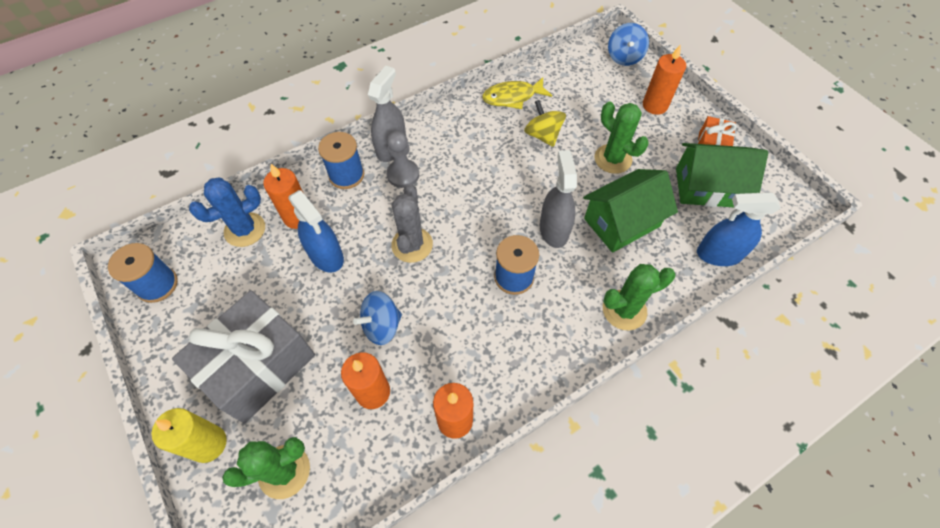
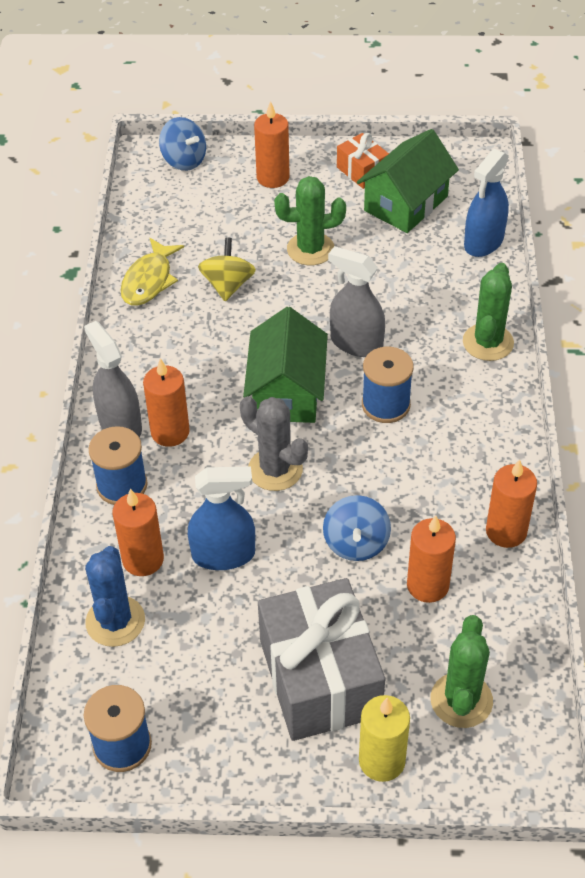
camera: 55 degrees left, 10 degrees down
(403, 174) = (170, 432): grey pawn -> orange candle
(543, 135) = (228, 285): yellow spinning top -> yellow spinning top turned 90 degrees clockwise
(621, 222) = (391, 288): green house -> green house (286, 392)

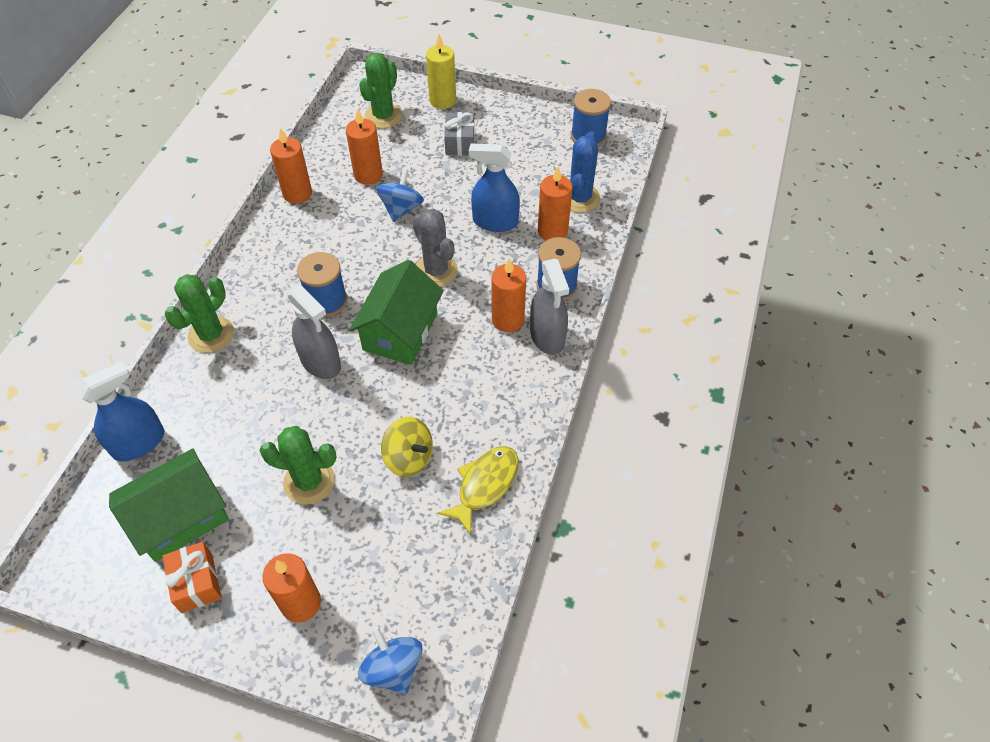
camera: 165 degrees left, 5 degrees up
(228, 285) = (409, 457): yellow spinning top -> yellow spinning top turned 75 degrees counterclockwise
(320, 678) = (460, 143): grey gift -> grey gift, size x0.48

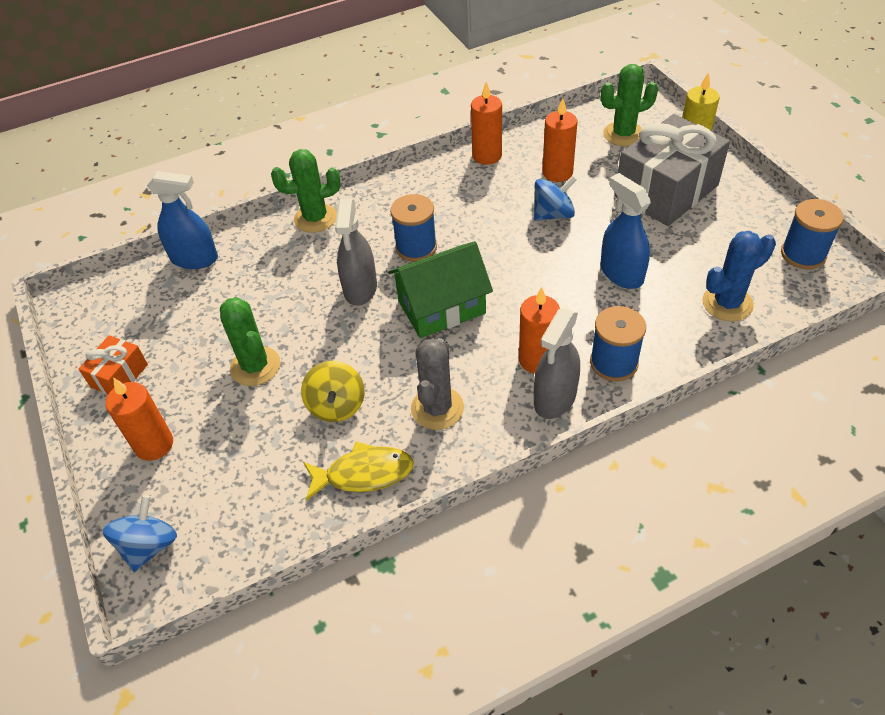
camera: 50 degrees right, 5 degrees down
(180, 517) = (160, 325): green house -> none
(436, 271) = (524, 280): grey cactus -> grey cactus (437, 408)
(460, 143) = (666, 191): grey gift -> grey gift, size x2.08
(552, 231) = (666, 314): orange candle -> none

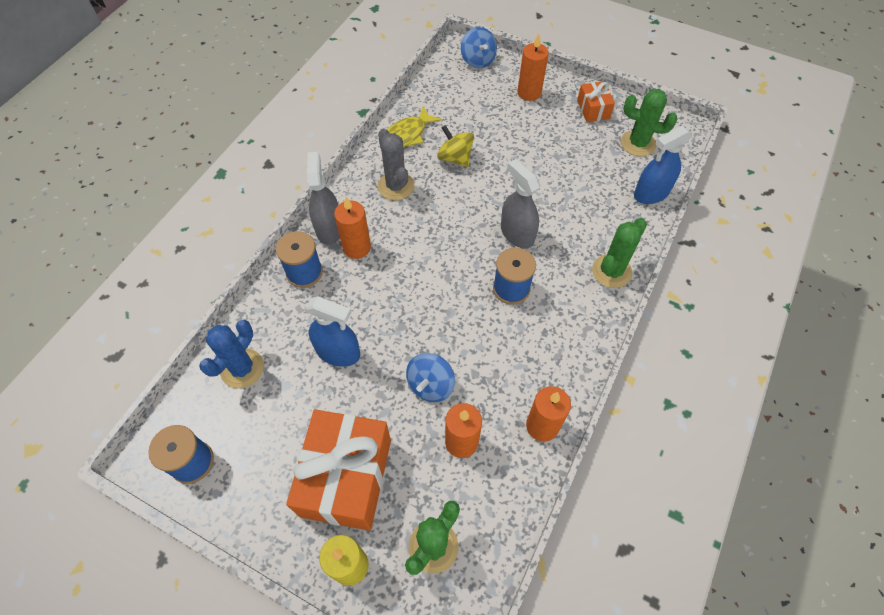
camera: 140 degrees right, 10 degrees up
(255, 366) = (525, 153): green cactus -> green cactus (638, 143)
(441, 307) = (449, 250): green house -> none
(666, 191) = (346, 477): grey gift -> orange gift

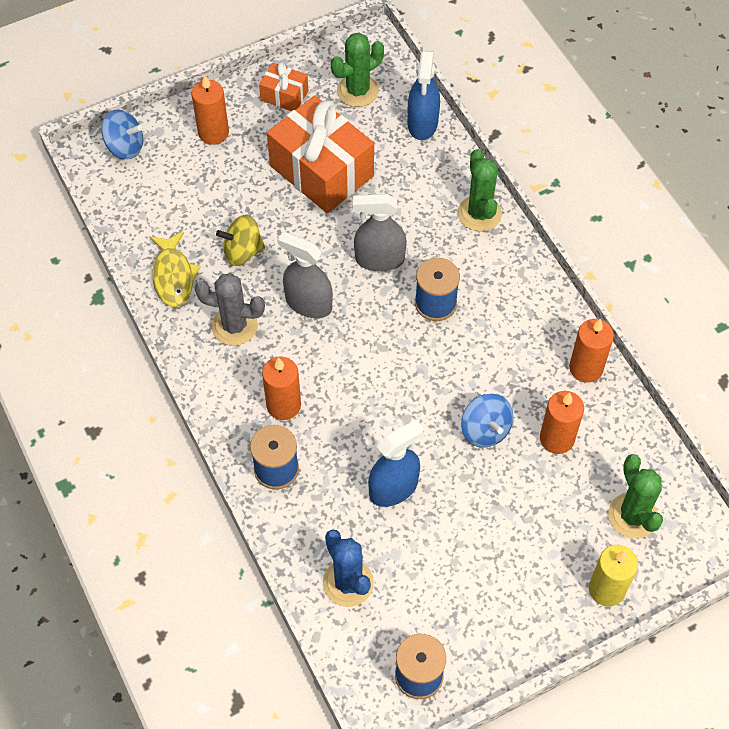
camera: 55 degrees left, 0 degrees up
(329, 228) = (239, 417): grey spray bottle -> grey spray bottle (308, 303)
(346, 477) = (526, 549): orange gift -> orange gift (321, 171)

